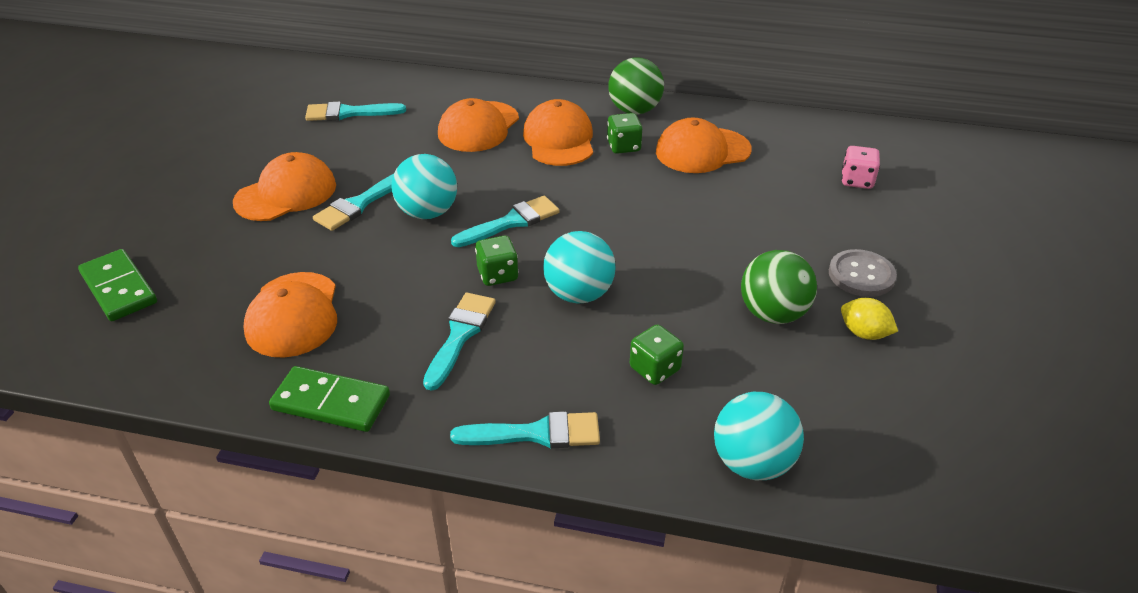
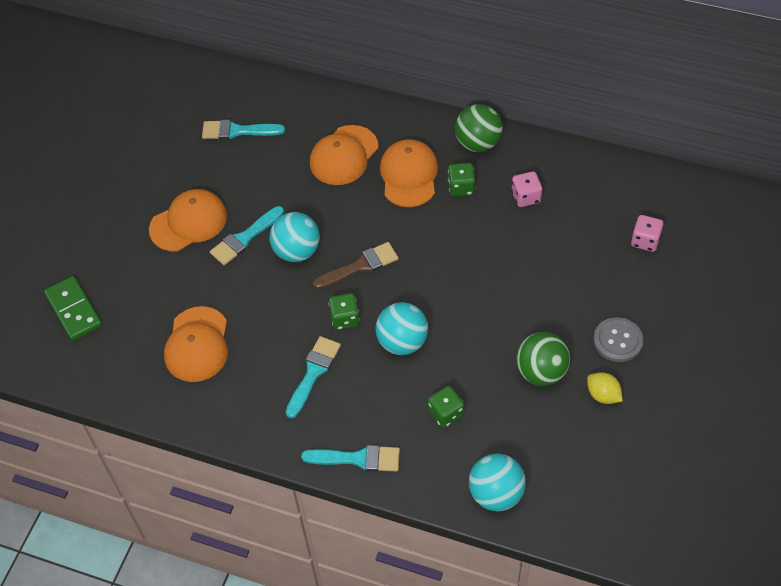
camera: 10 degrees right, 15 degrees up
(331, 403) = (224, 422): green domino -> none
(511, 222) = (360, 266): turquoise brush -> brown brush
(702, 151) = (526, 197): orange cap -> pink dice

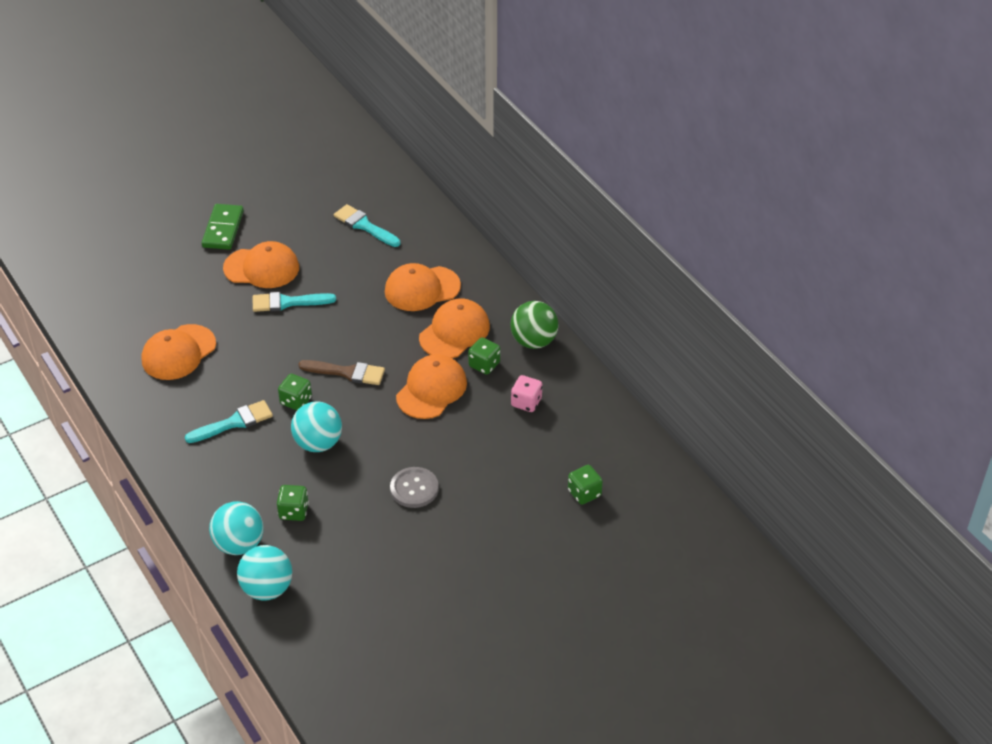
camera: 35 degrees right, 10 degrees down
(74, 310) = (125, 278): green domino -> green domino (223, 229)
(297, 251) = (314, 334): turquoise ball -> turquoise ball (239, 544)
(358, 459) = (200, 499): turquoise brush -> none
(443, 235) = (431, 389): none -> orange cap
(541, 372) = (394, 531): green ball -> none
(603, 395) = (422, 578): yellow lemon -> none
(618, 340) = (478, 548): grey button -> grey button (414, 488)
(645, 241) = (584, 493): pink dice -> green dice

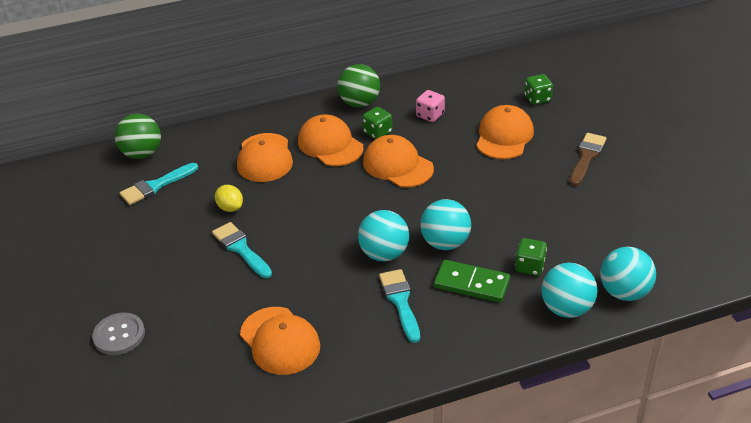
camera: 75 degrees left, 5 degrees down
(223, 229) = (97, 291): green domino -> green domino (472, 283)
(261, 268) = (178, 264): orange cap -> orange cap (504, 136)
(288, 302) = (241, 249): turquoise brush -> turquoise brush turned 135 degrees clockwise
(296, 401) = (384, 254): green dice -> turquoise ball
(343, 282) = (230, 208): none -> yellow lemon
(347, 372) = (357, 216): brown brush -> brown brush (586, 157)
(410, 204) = (142, 154): none -> green ball
(414, 488) = (515, 187): grey button -> grey button (119, 335)

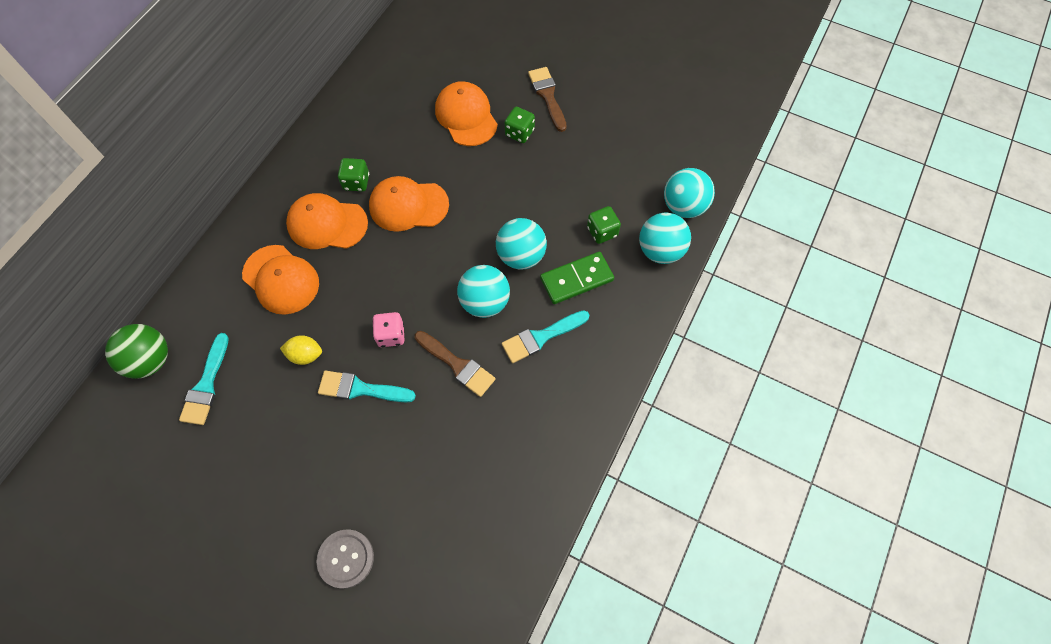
camera: 45 degrees left, 25 degrees up
(280, 341) = (486, 448): orange cap -> none
(320, 278) = (457, 365): none -> brown brush
(359, 103) = (307, 160): green ball -> none
(400, 301) = (541, 337): turquoise brush -> turquoise brush turned 60 degrees counterclockwise
(430, 115) = (384, 133): pink dice -> pink dice (391, 335)
(537, 99) = (456, 59): green dice -> green dice (519, 133)

